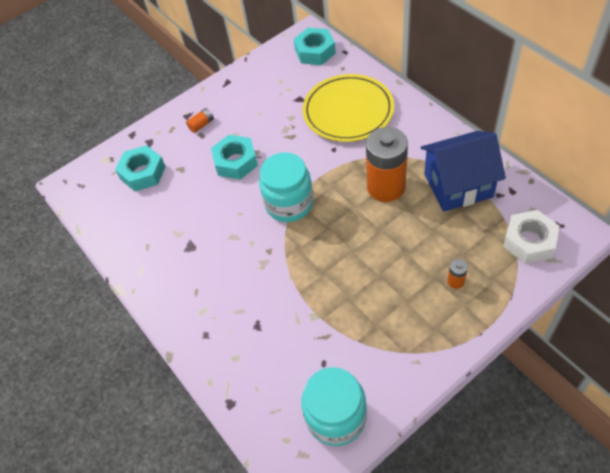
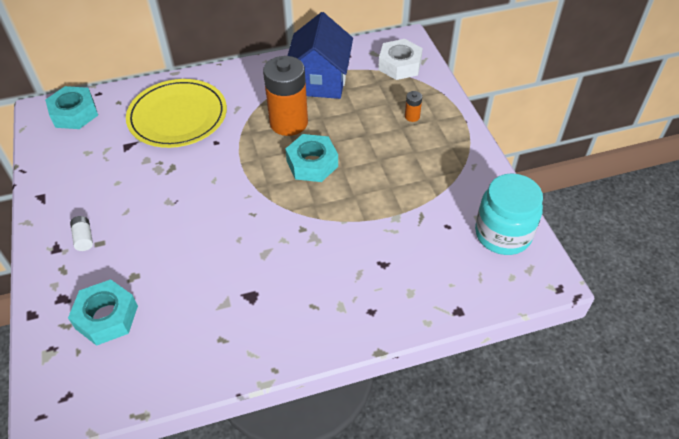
camera: 75 degrees left, 5 degrees down
(201, 125) = (84, 238): orange battery -> white battery
(236, 162) = (166, 222): turquoise nut -> turquoise nut (312, 164)
(289, 204) = (256, 195): turquoise jar -> none

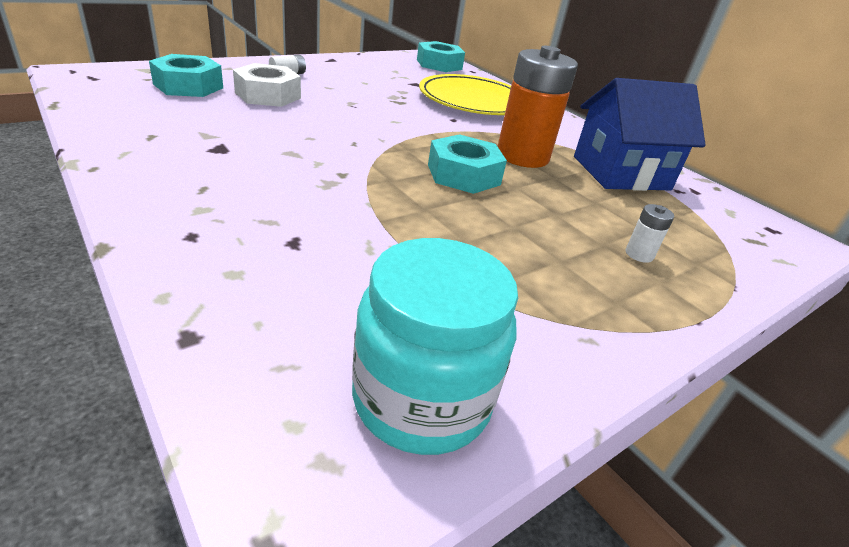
camera: 65 degrees right, 15 degrees down
(399, 65) = (738, 236): white nut -> white nut (268, 95)
(412, 116) = (639, 254): orange battery -> white battery

